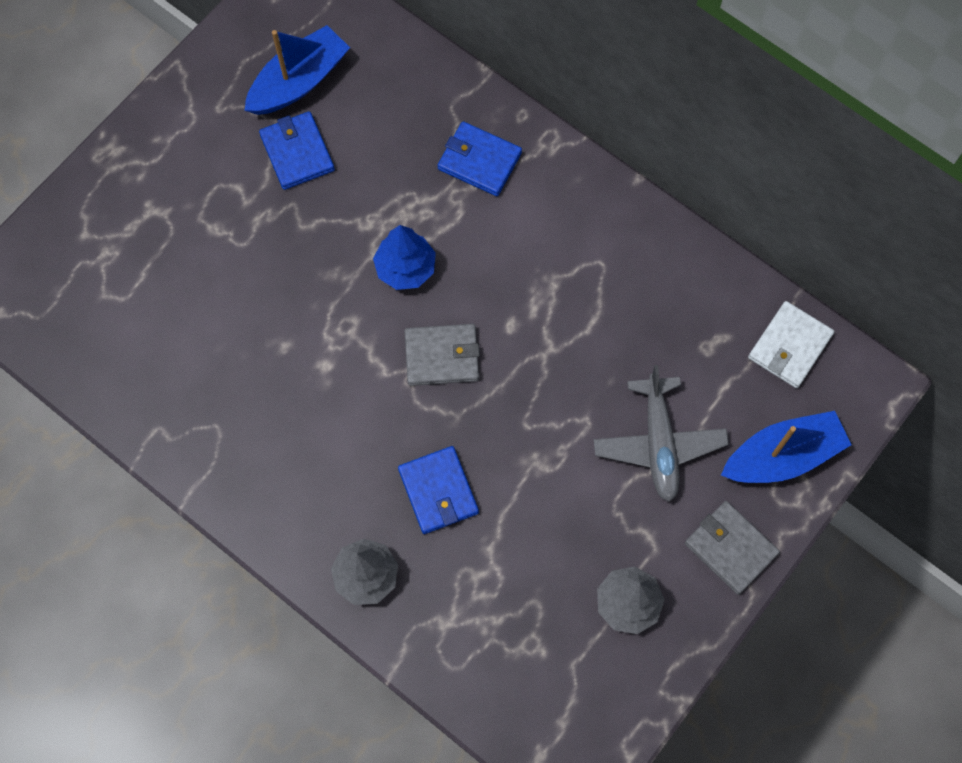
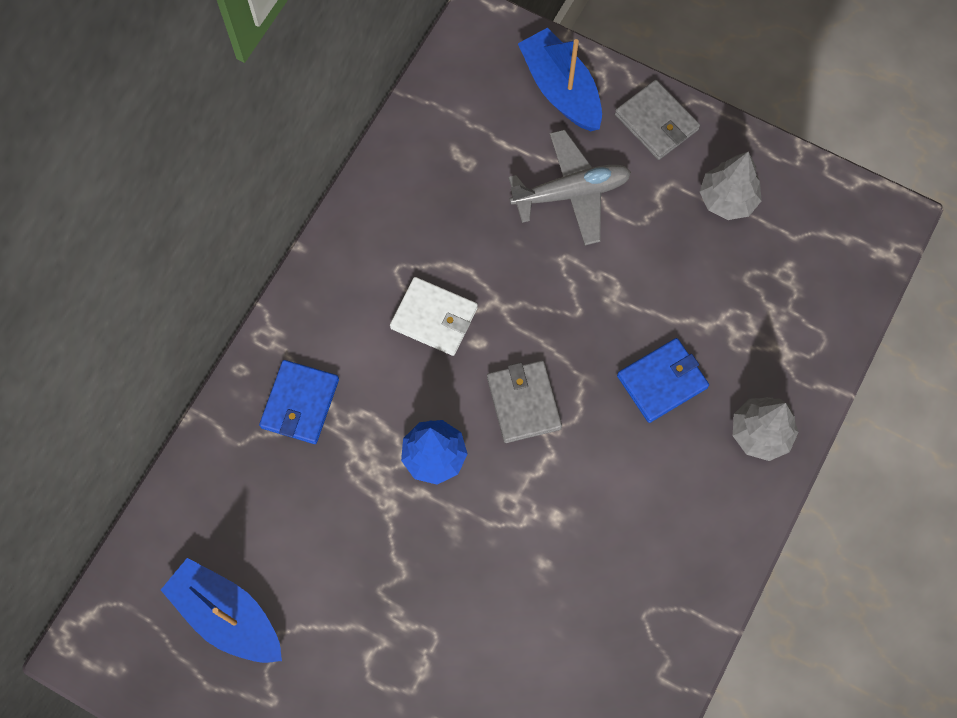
camera: 100 degrees left, 0 degrees up
(297, 153) = (316, 598): blue wallet -> none
(730, 548) = (656, 122): grey wallet -> grey wallet turned 75 degrees counterclockwise
(790, 346) = (453, 94): white wallet -> white wallet (434, 318)

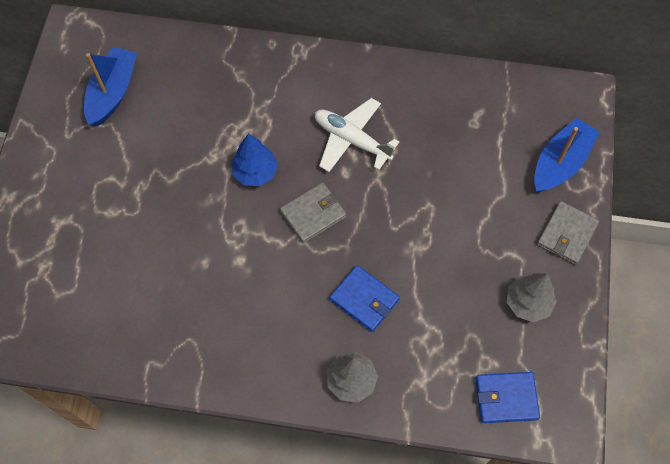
camera: 70 degrees right, 5 degrees down
(300, 403) = (262, 84): blue wallet -> blue wallet (506, 398)
(434, 318) = (352, 140): white wallet -> white plane
(571, 193) = (482, 195): grey plane -> none

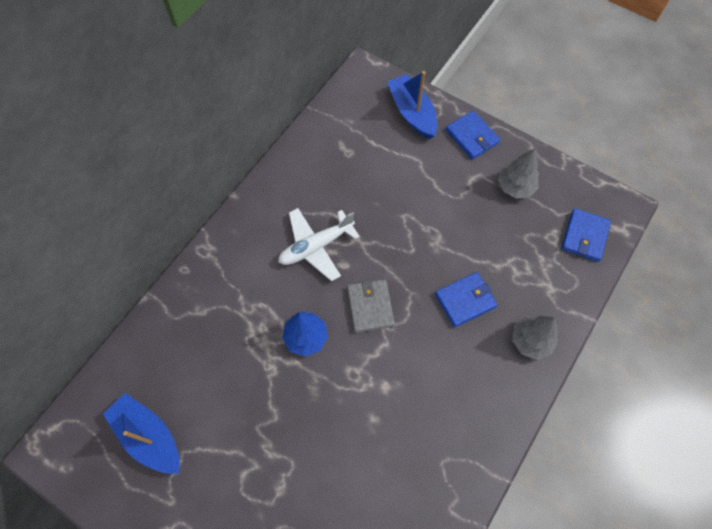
camera: 65 degrees left, 0 degrees up
(567, 234) = (472, 137): grey wallet -> blue wallet

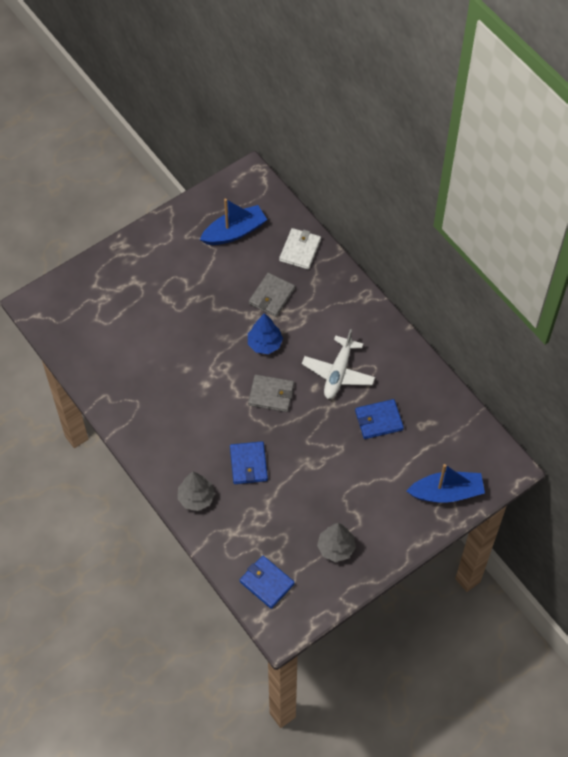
camera: 110 degrees right, 5 degrees down
(158, 343) = (300, 250): none -> white wallet
(236, 353) = (272, 296): none -> grey wallet
(316, 246) = (338, 373): white plane -> white plane turned 150 degrees counterclockwise
(472, 137) = (402, 534): blue wallet -> blue wallet (379, 420)

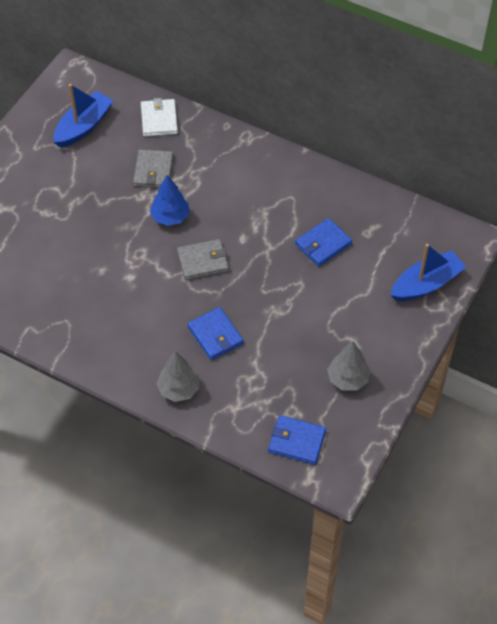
camera: 25 degrees left, 5 degrees down
(338, 373) = (259, 216): white plane -> none

